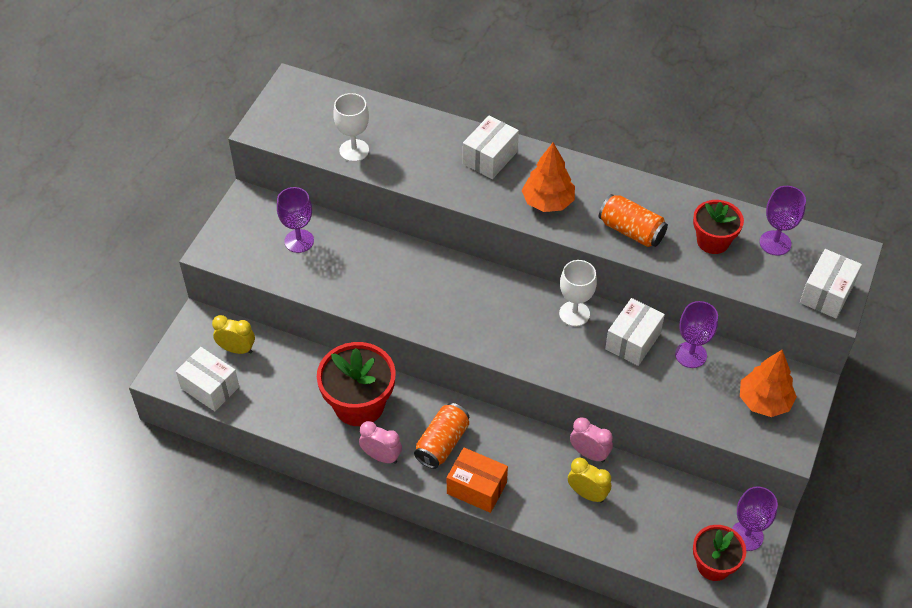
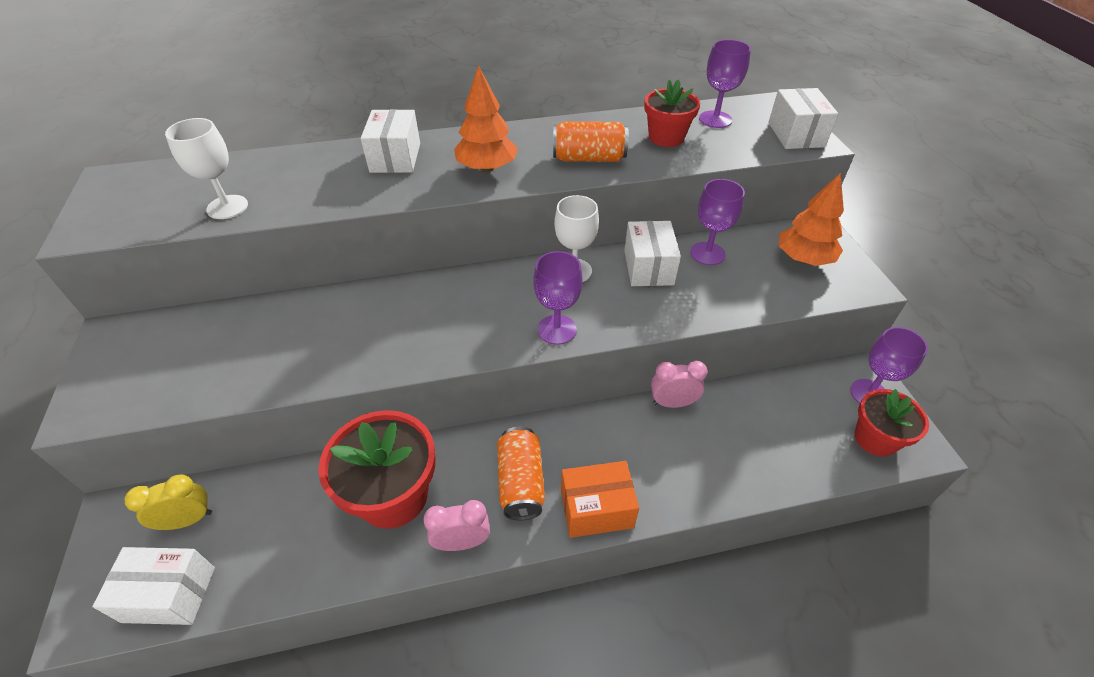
camera: 35 degrees left, 5 degrees down
(299, 241) = (208, 345): purple goblet -> purple goblet (557, 329)
(587, 494) = (707, 443): yellow clock -> none

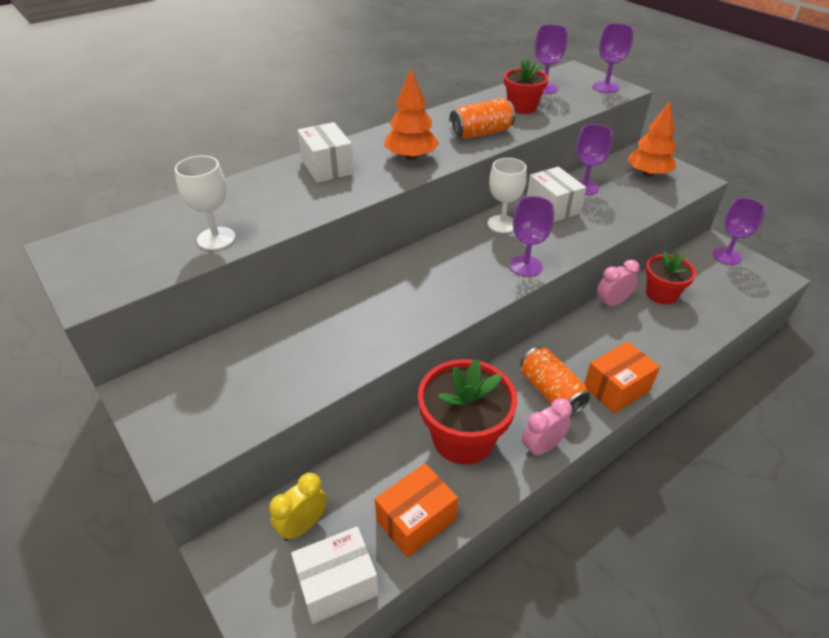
camera: 25 degrees left, 5 degrees down
(283, 563) = (416, 520): none -> orange box
(795, 134) = (606, 87): white box -> purple goblet
(875, 439) = (750, 282): red flower pot -> red flower pot (661, 294)

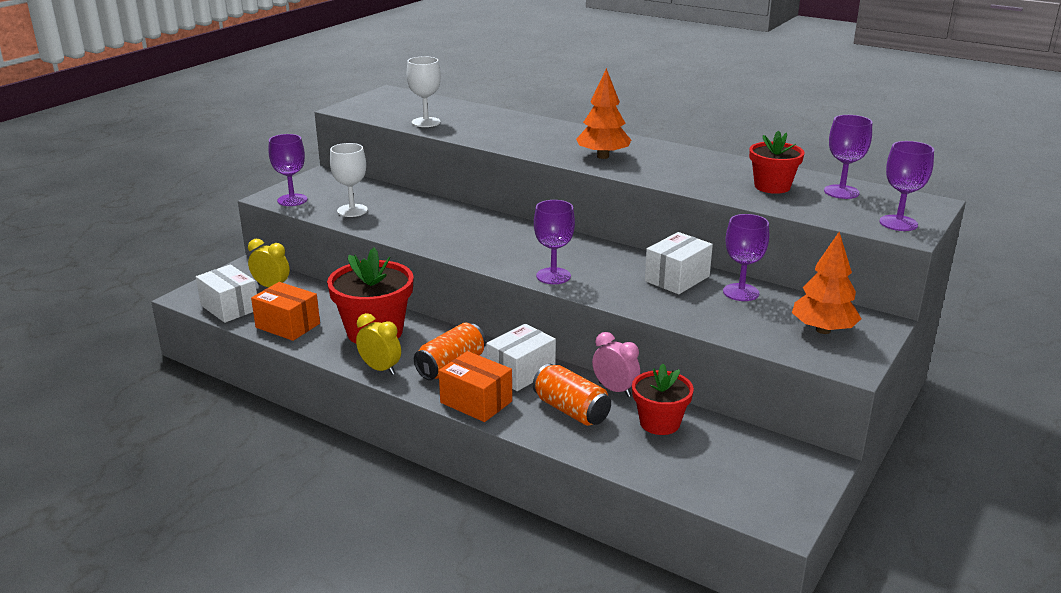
camera: 70 degrees right, 15 degrees down
(327, 167) = (554, 133): white box -> white box (521, 372)
(481, 133) = (685, 176): orange can -> orange can (571, 410)
(502, 224) = (617, 257): white goblet -> white goblet (352, 210)
(542, 447) = (380, 369): pink clock -> yellow clock
(726, 256) = (795, 474): purple goblet -> purple goblet (292, 200)

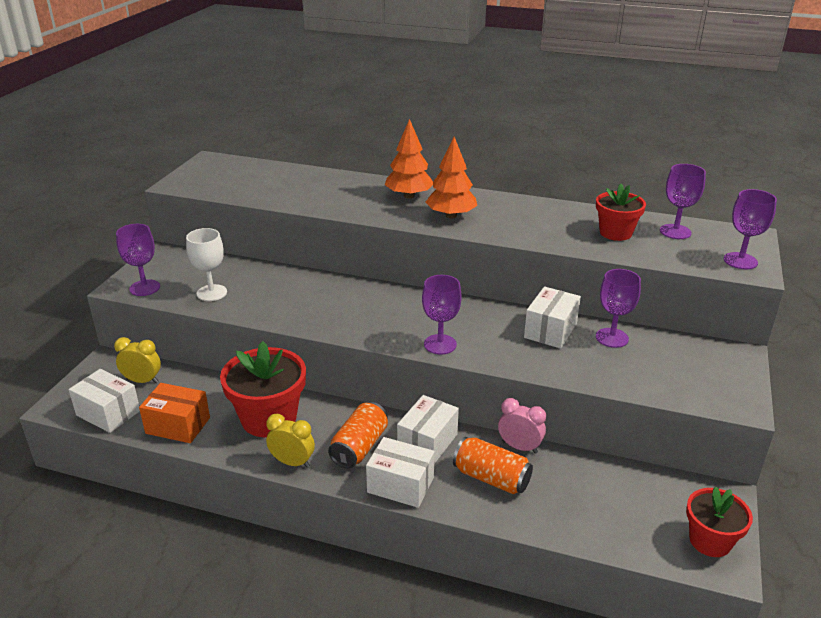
camera: 15 degrees left, 5 degrees up
(426, 122) = (264, 193): white goblet -> none
(476, 402) = (400, 485): orange box -> white box
(659, 423) = (574, 477): red flower pot -> red flower pot (710, 541)
(823, 330) = (699, 369): orange tree -> orange tree (409, 196)

